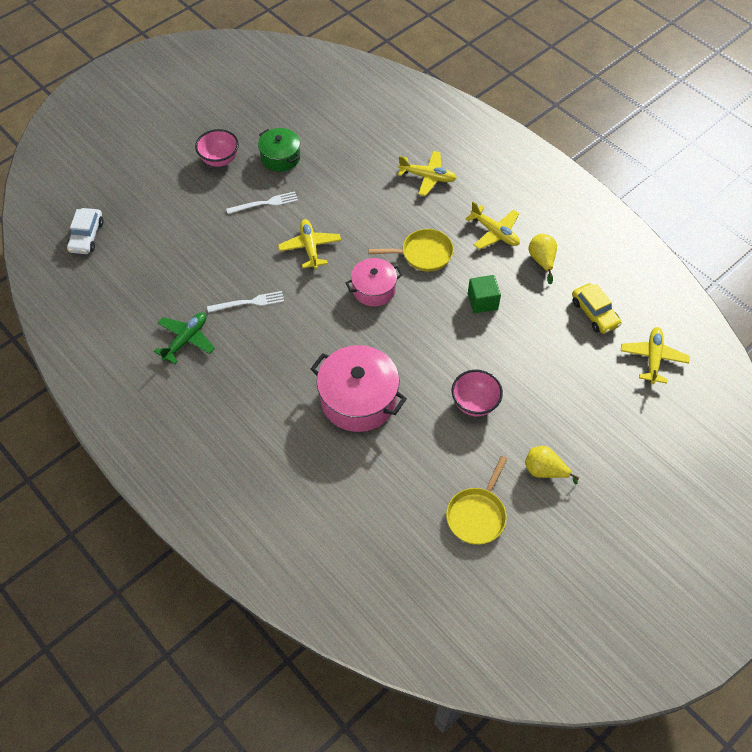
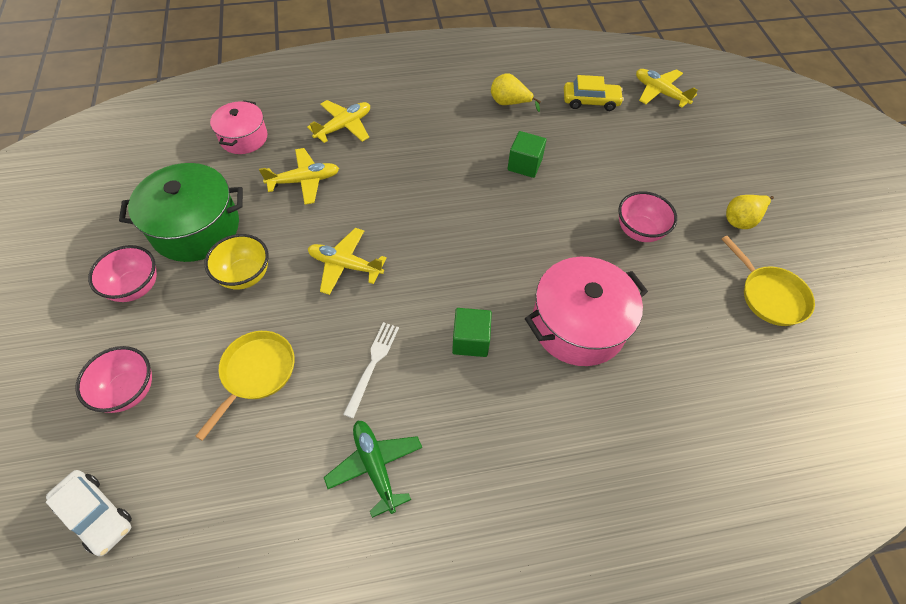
camera: 60 degrees left, 0 degrees up
(157, 202) = (129, 391): none -> pink bowl
(265, 203) = (245, 275): white fork -> yellow bowl
(280, 157) = (196, 228): green pot -> green pot, size x1.64
(302, 344) = (470, 340): none -> green cube
(374, 289) = (446, 238): pink pot -> pink pot (243, 138)
(423, 254) = (434, 178): yellow pan -> yellow pan (256, 373)
(494, 232) = (452, 116): yellow plane -> yellow plane (304, 181)

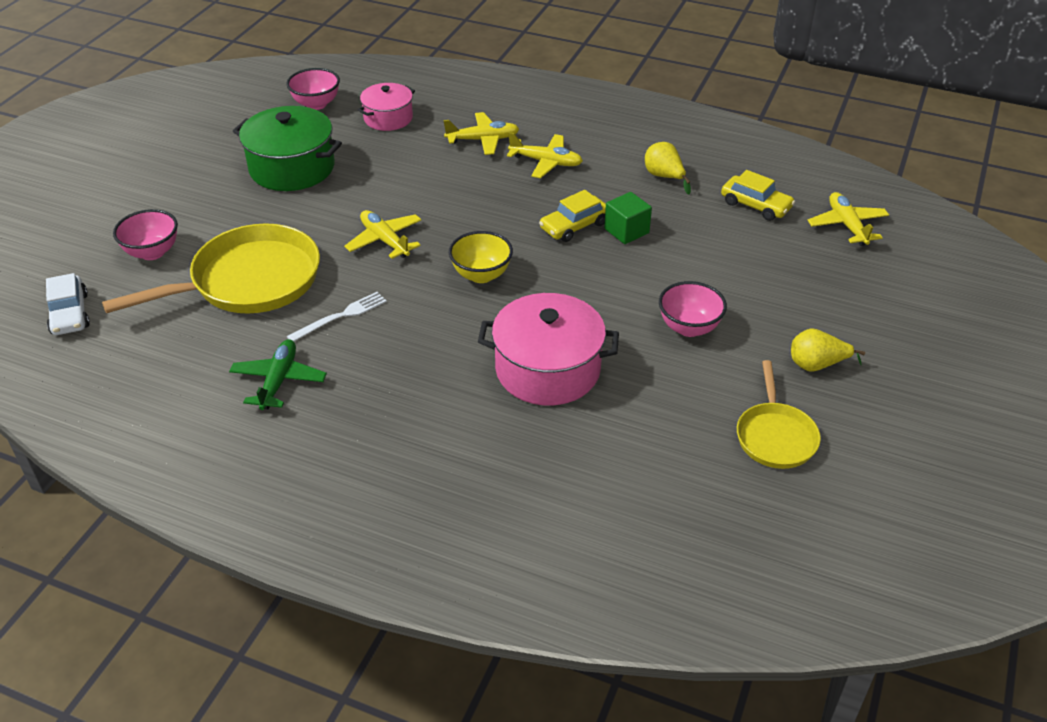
camera: 35 degrees right, 15 degrees down
(136, 287) = (213, 190): pink bowl -> pink bowl (316, 104)
(245, 275) = (299, 215): yellow bowl -> yellow bowl (481, 275)
(256, 373) = (248, 281): yellow pan -> yellow pan, size x1.79
(304, 181) = (409, 168): yellow plane -> yellow plane (546, 162)
(470, 340) = (438, 337): green cube -> none
(483, 178) = (574, 226): none -> yellow car

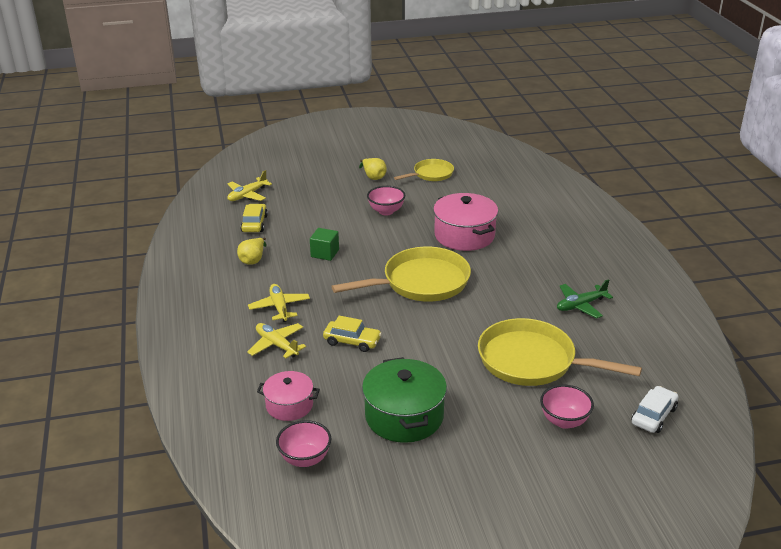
camera: 125 degrees left, 10 degrees down
(340, 316) = (513, 311): white fork -> none
(385, 240) = (432, 330): yellow plane -> none
(481, 275) = (420, 282): yellow bowl -> yellow pan
(574, 226) = (339, 271): yellow car -> yellow car (352, 341)

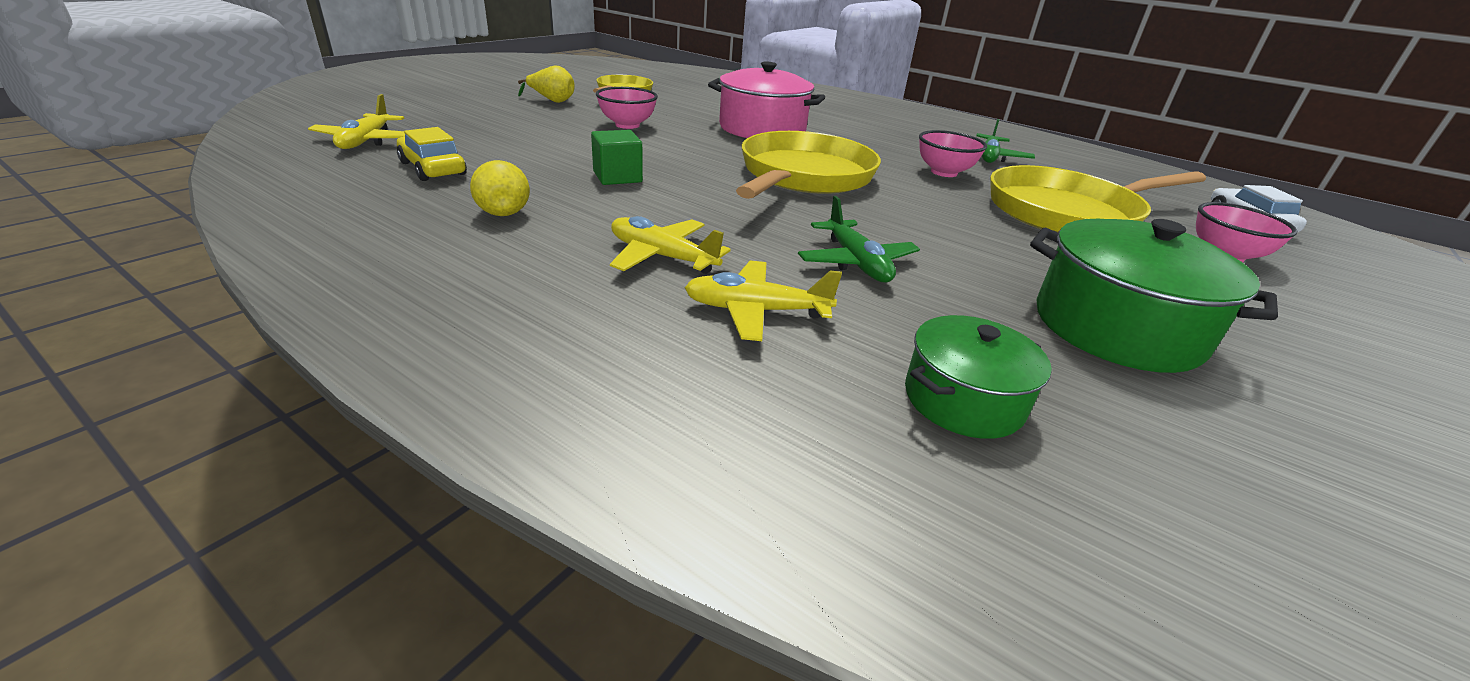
camera: 45 degrees left, 0 degrees up
(289, 405) = (963, 400): pink pot -> green pot
(305, 459) = (1183, 487): pink bowl -> pink bowl (944, 172)
(352, 341) = (856, 262): yellow car -> green plane

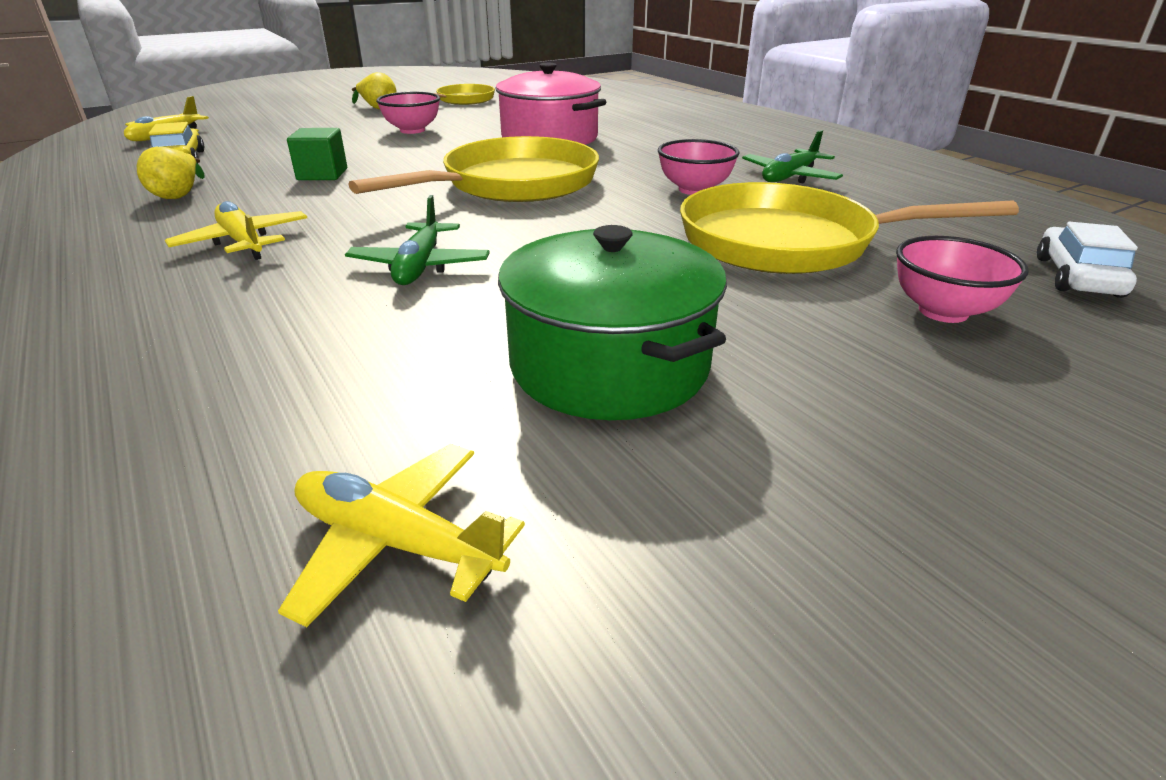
camera: 25 degrees right, 0 degrees up
(756, 311) = (245, 295): yellow plane -> yellow plane (397, 543)
(963, 400) = (298, 398): green pot -> none

